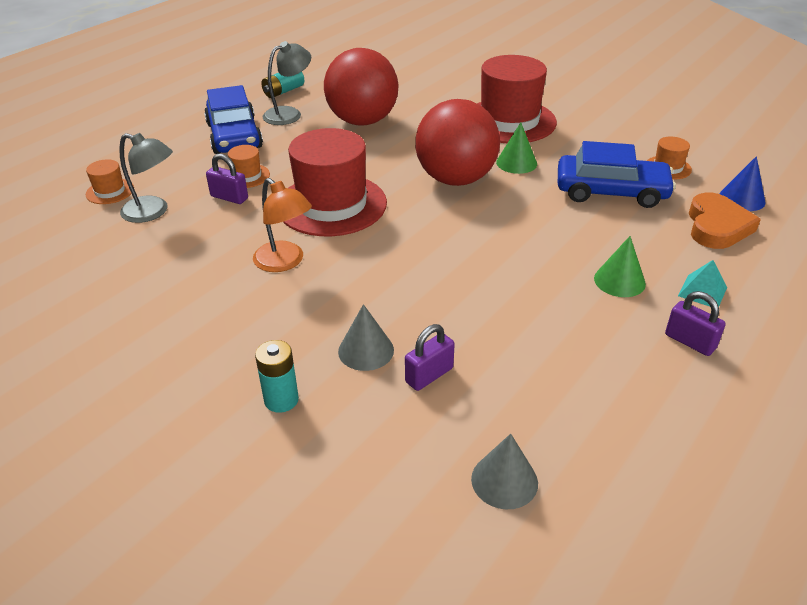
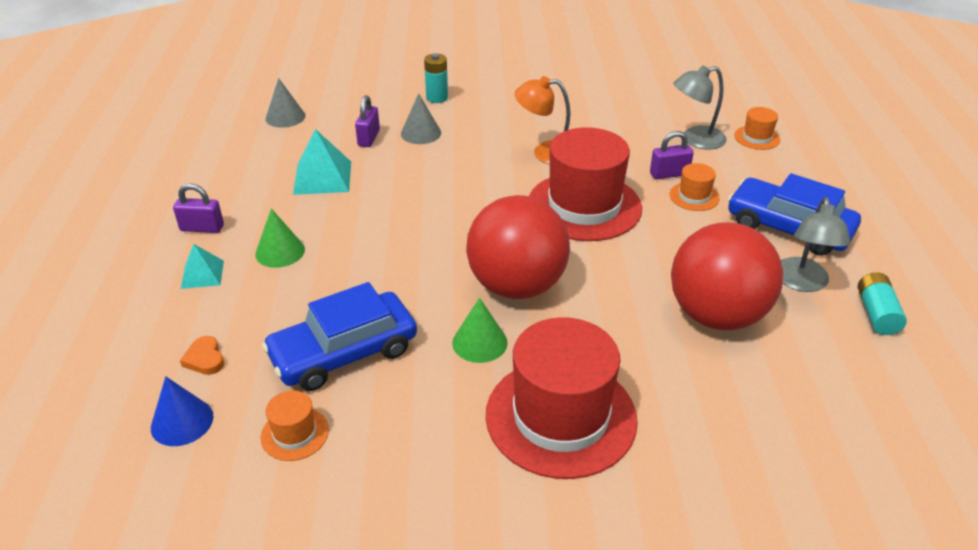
camera: 140 degrees right, 0 degrees up
(526, 344) = (322, 177): none -> turquoise pyramid
(717, 226) = (205, 359): orange heart -> orange heart, size x0.50

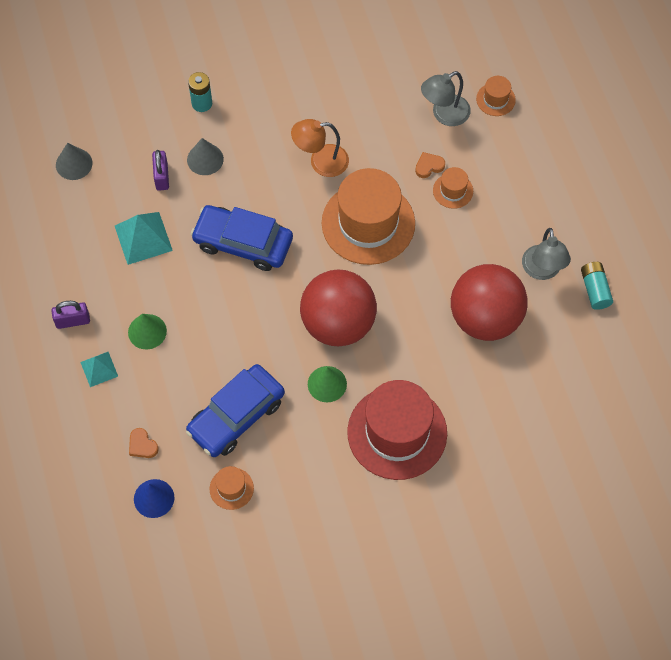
camera: 15 degrees left, 25 degrees up
(584, 206) = (368, 223): red hat -> orange hat
(669, 174) = (429, 166): purple padlock -> orange heart
(788, 228) = (529, 211): blue car -> blue car (243, 243)

